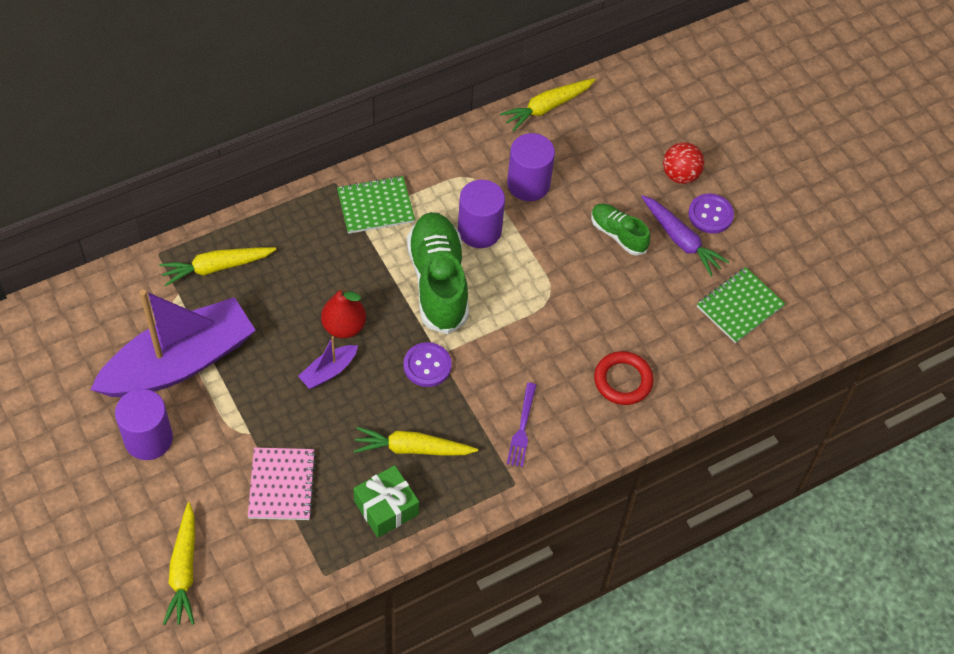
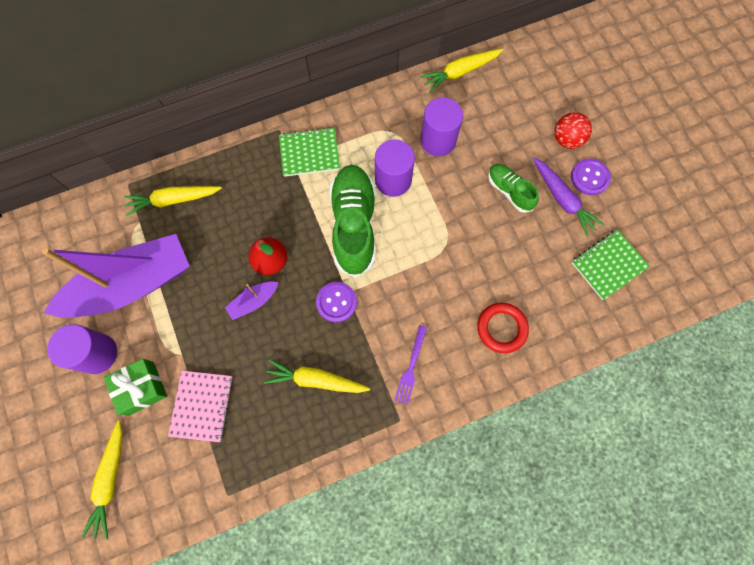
camera: 10 degrees right, 15 degrees up
(386, 508) = (287, 435): green gift -> green gift (142, 388)

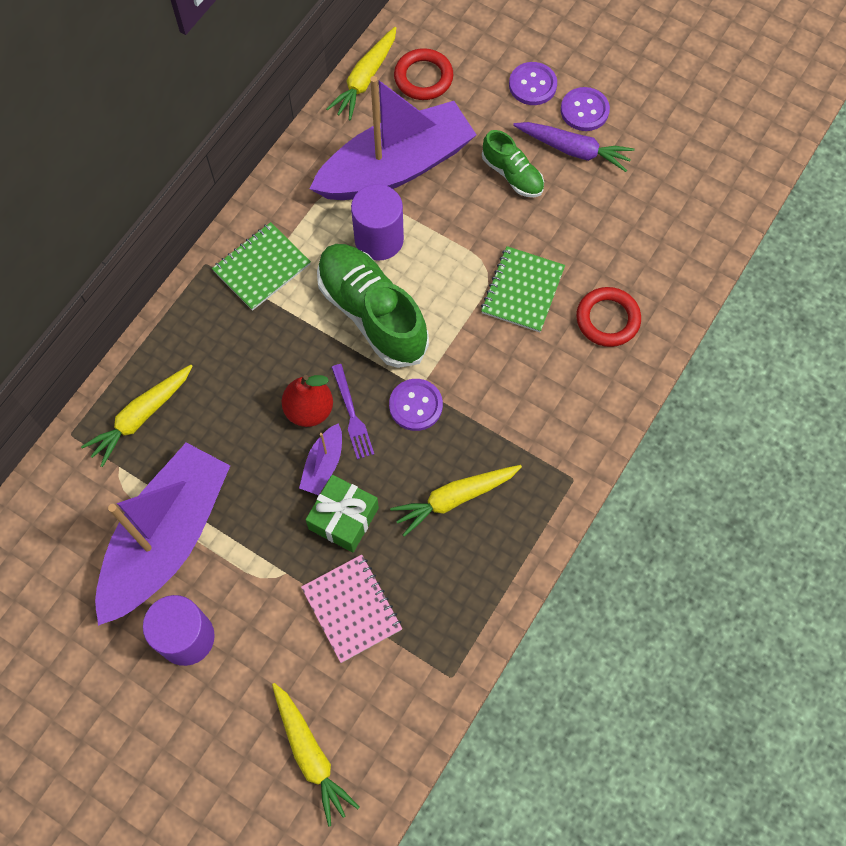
camera: 35 degrees left, 5 degrees down
(142, 388) = (268, 638): green gift -> green gift (344, 518)
(411, 367) = (545, 419): purple fork -> purple fork (352, 415)
(438, 140) = (396, 167): purple cylinder -> purple boat
(498, 93) = (423, 78): none -> red ring
(509, 191) = (512, 175): green shoe -> green shoe turned 150 degrees counterclockwise
(566, 140) = (532, 85): red ball -> purple button
(608, 265) = (667, 188): green notebook -> green notebook (522, 290)

